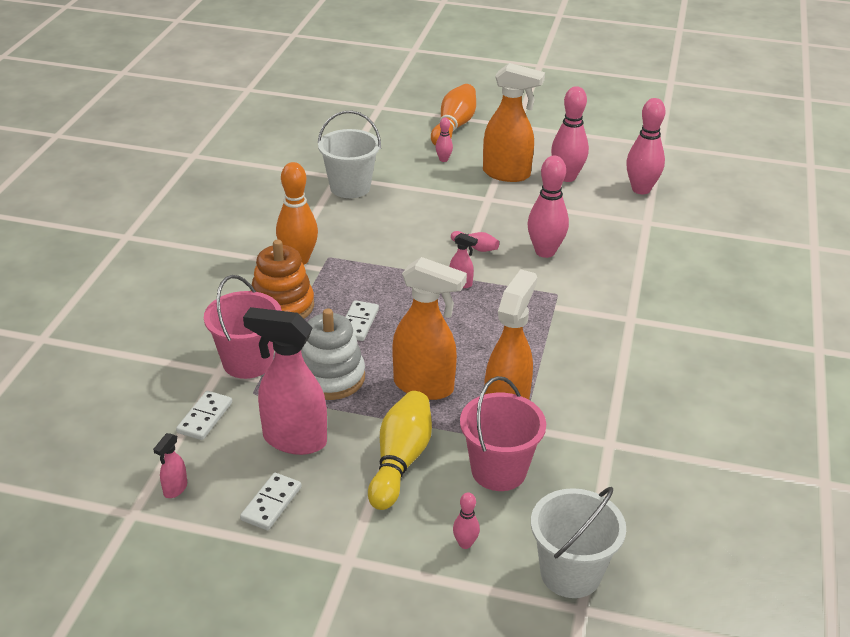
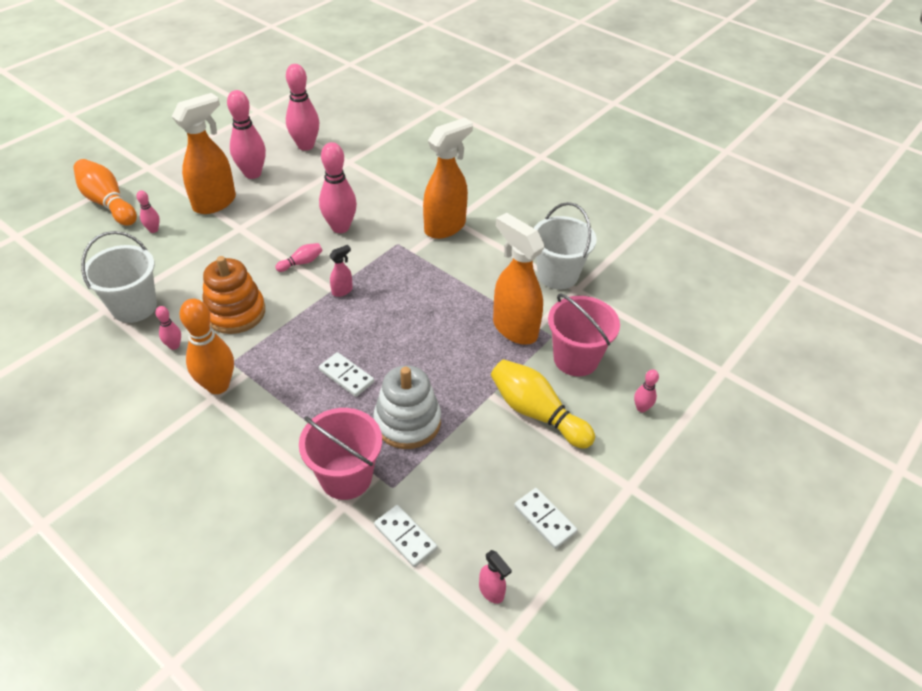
camera: 65 degrees left, 10 degrees up
(282, 306) = (280, 422): orange stacking toy -> orange stacking toy (235, 312)
(293, 440) = (474, 476): pink spray bottle -> none
(324, 222) = (174, 346): none -> pink bowling pin
(424, 387) = (458, 364): orange spray bottle -> orange spray bottle (445, 227)
(570, 573) = (690, 363): white bucket -> white bucket (557, 275)

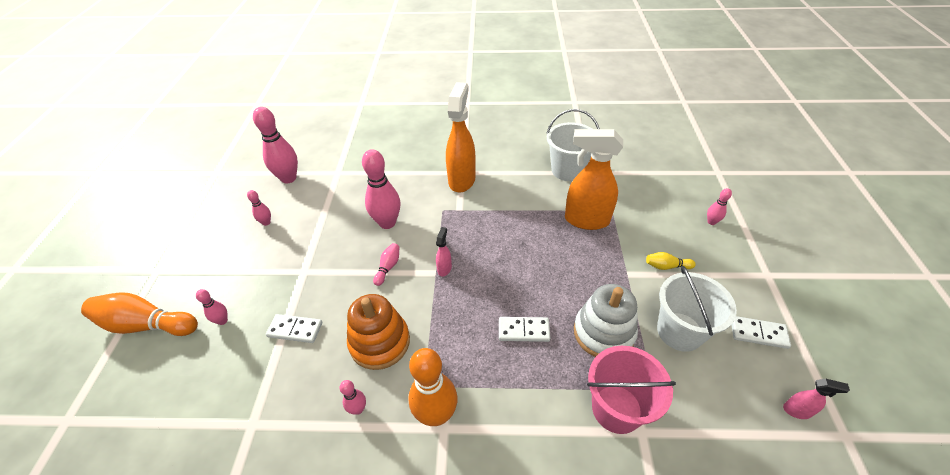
camera: 35 degrees left, 0 degrees up
(134, 307) = (279, 401): white bucket -> white bucket (679, 331)
(215, 203) = (258, 264): orange spray bottle -> none
(252, 174) = (266, 222): pink bowling pin -> pink bowling pin, size x0.48
(405, 537) = (706, 420): white domino -> white domino (295, 330)
(537, 413) = (666, 266): yellow bowling pin -> yellow bowling pin, size x0.48
(576, 359) = (642, 216): pink bucket -> none

